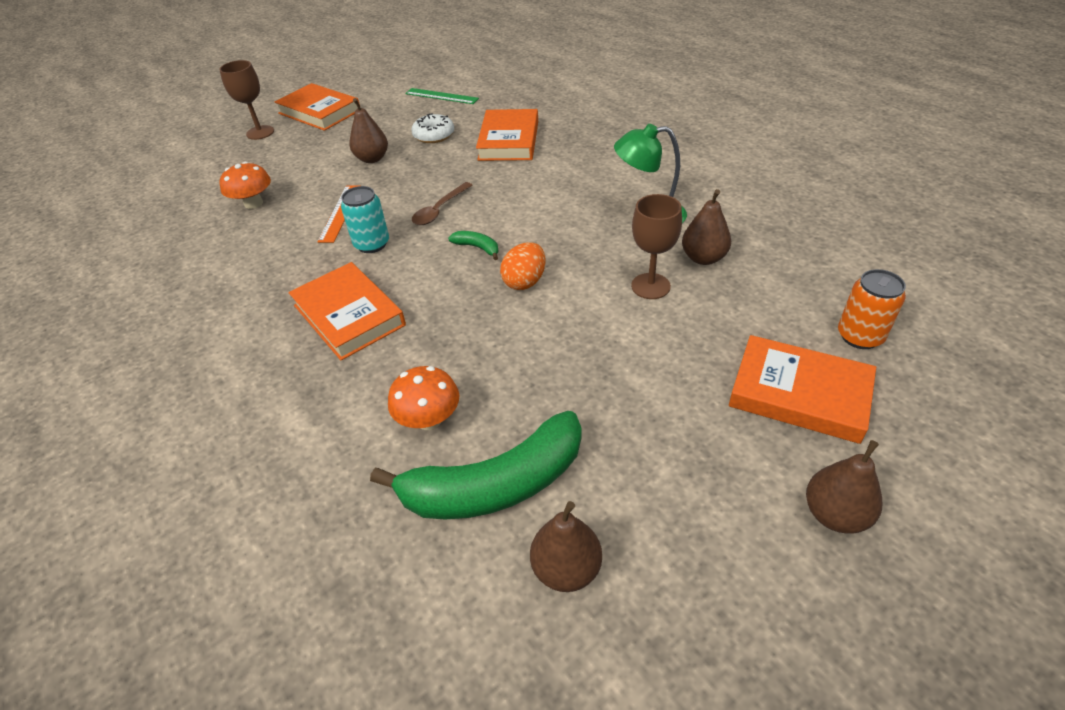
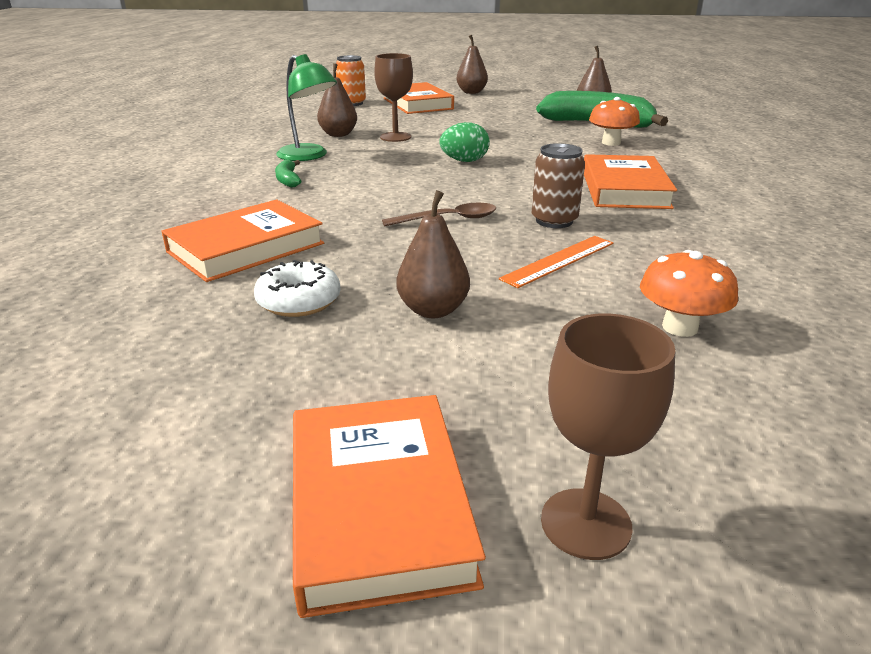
camera: 140 degrees left, 15 degrees down
(372, 244) = (554, 221): turquoise can -> brown can
(441, 96) = (131, 375): green ruler -> none
(477, 248) = (463, 185): green banana -> green banana (288, 180)
(525, 281) = (464, 161): orange egg -> green egg

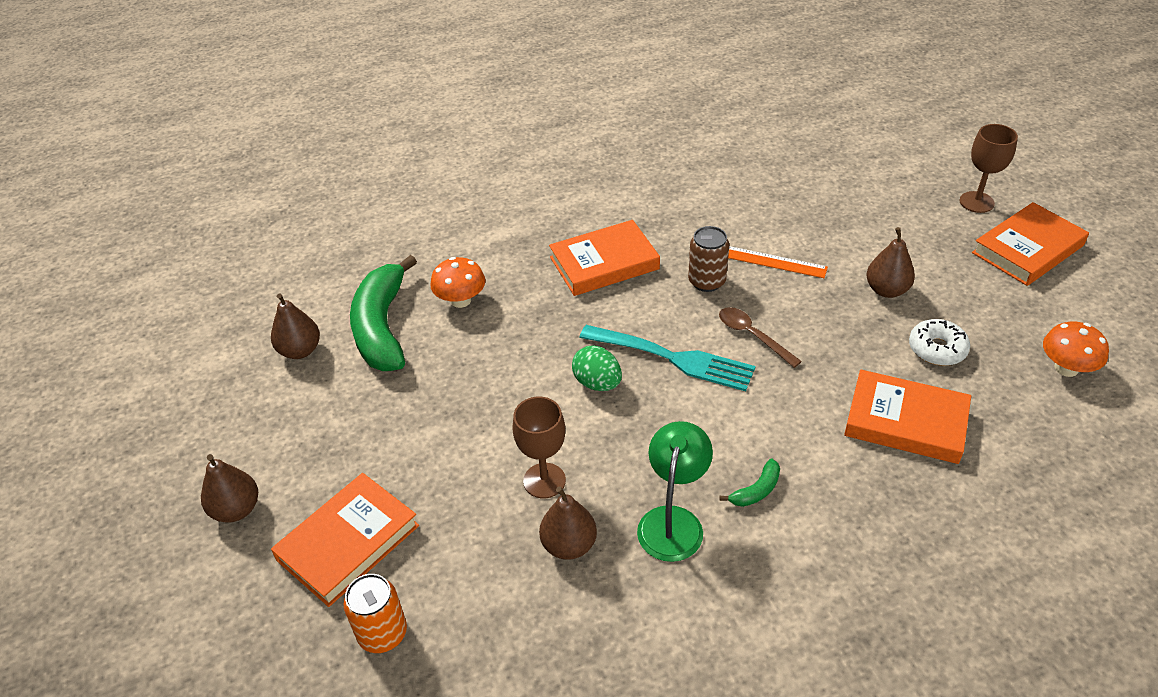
camera: 115 degrees left, 15 degrees up
(459, 186) = (673, 358): none -> turquoise fork
(680, 327) = (813, 203): orange mushroom -> orange mushroom (1066, 368)

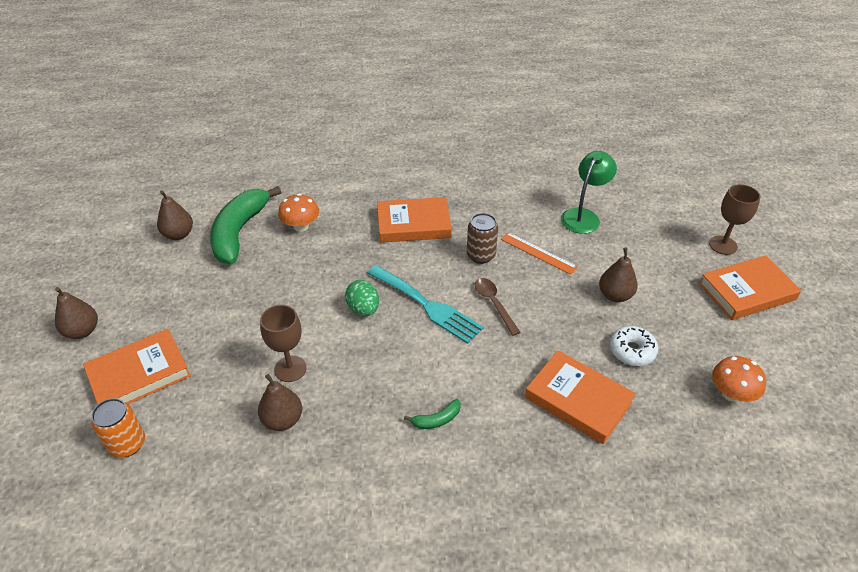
camera: 15 degrees right, 0 degrees up
(673, 521) = (364, 424): green lamp -> green lamp (583, 216)

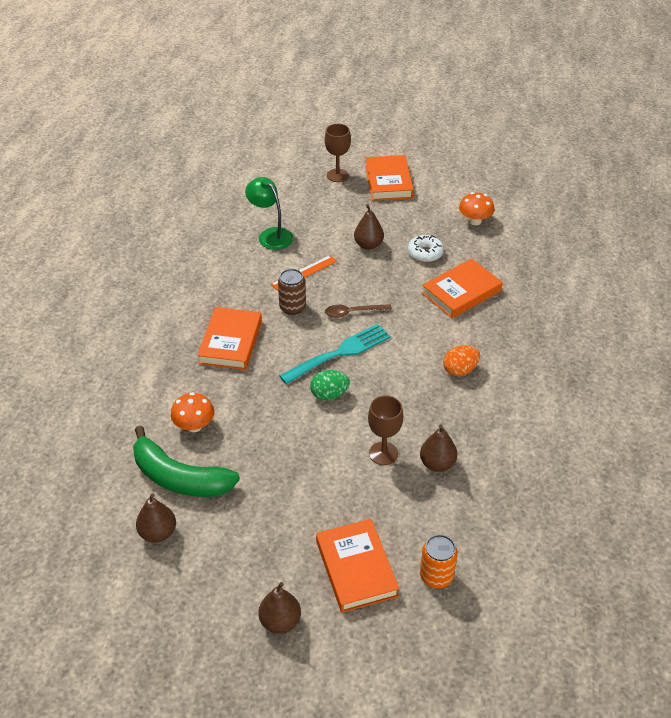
camera: 75 degrees left, 0 degrees up
(437, 419) = (460, 370): green banana -> orange egg

